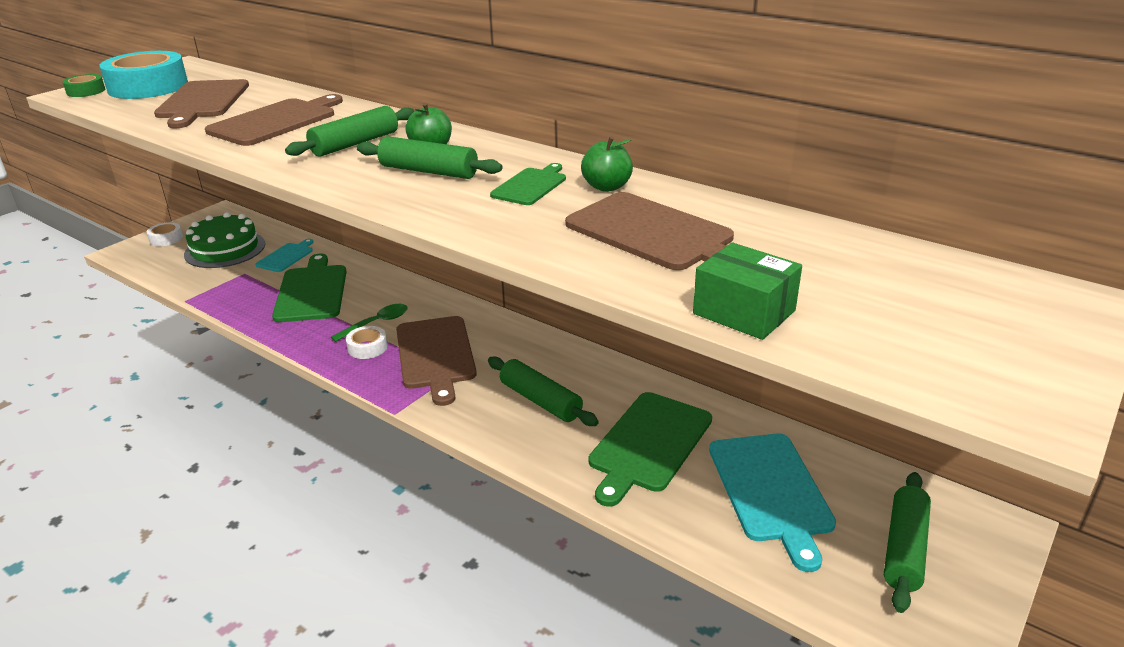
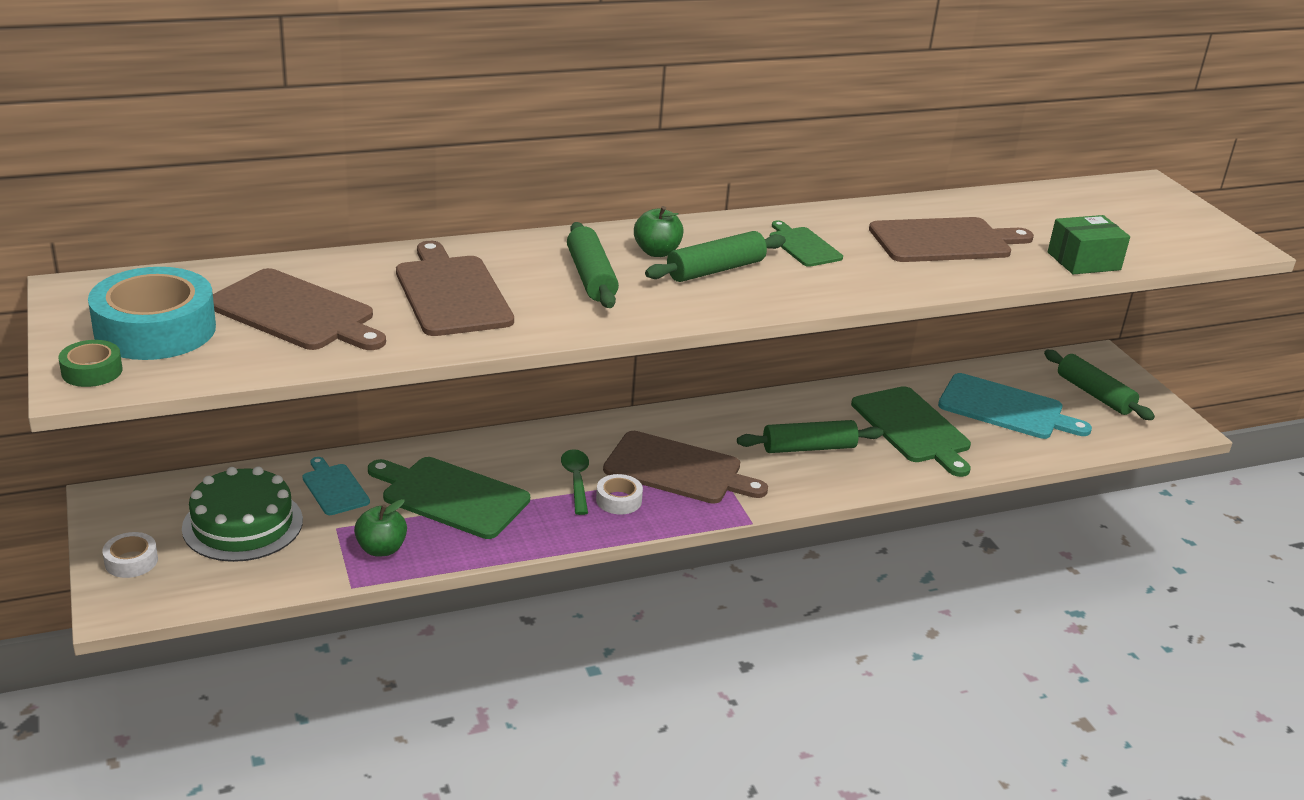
camera: 60 degrees left, 0 degrees up
(606, 187) = (841, 224): green apple -> green apple (381, 549)

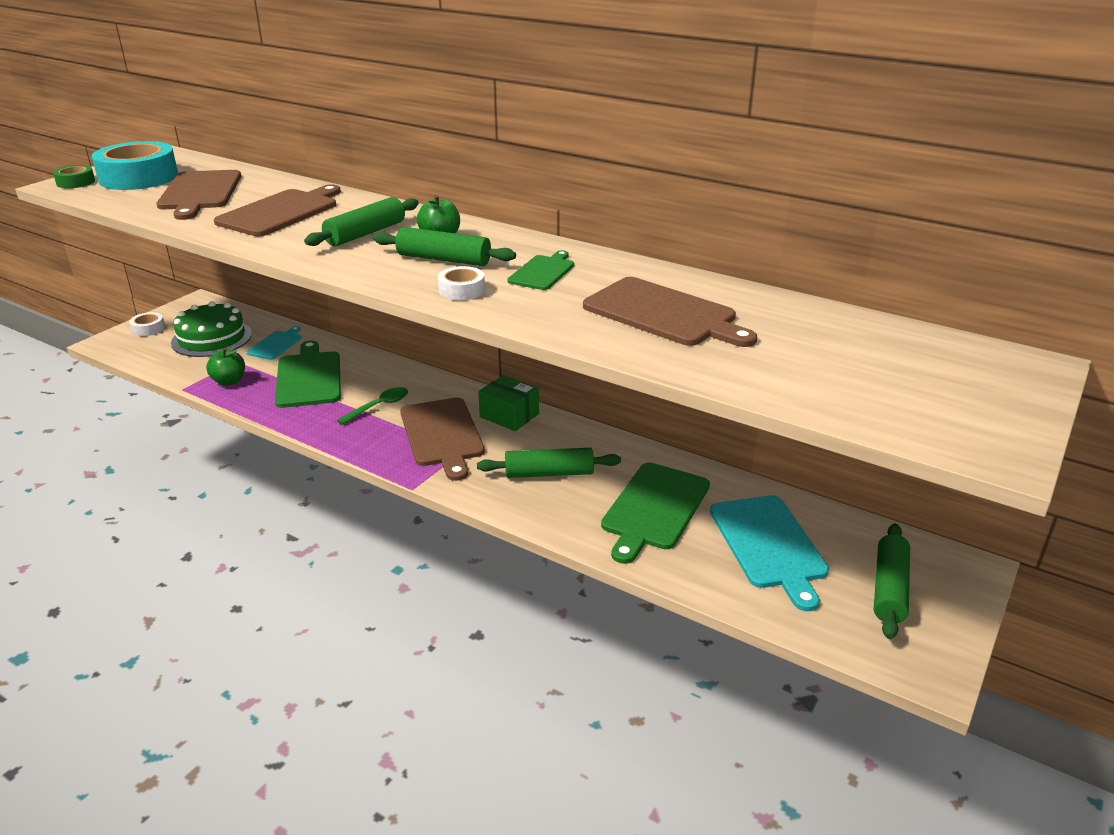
camera: 55 degrees right, 0 degrees up
(618, 500) = (374, 429): white tape -> white tape (461, 290)
(808, 448) = (549, 473): green rolling pin -> green rolling pin turned 45 degrees counterclockwise
(1083, 261) = (754, 380): green box -> green box (509, 415)

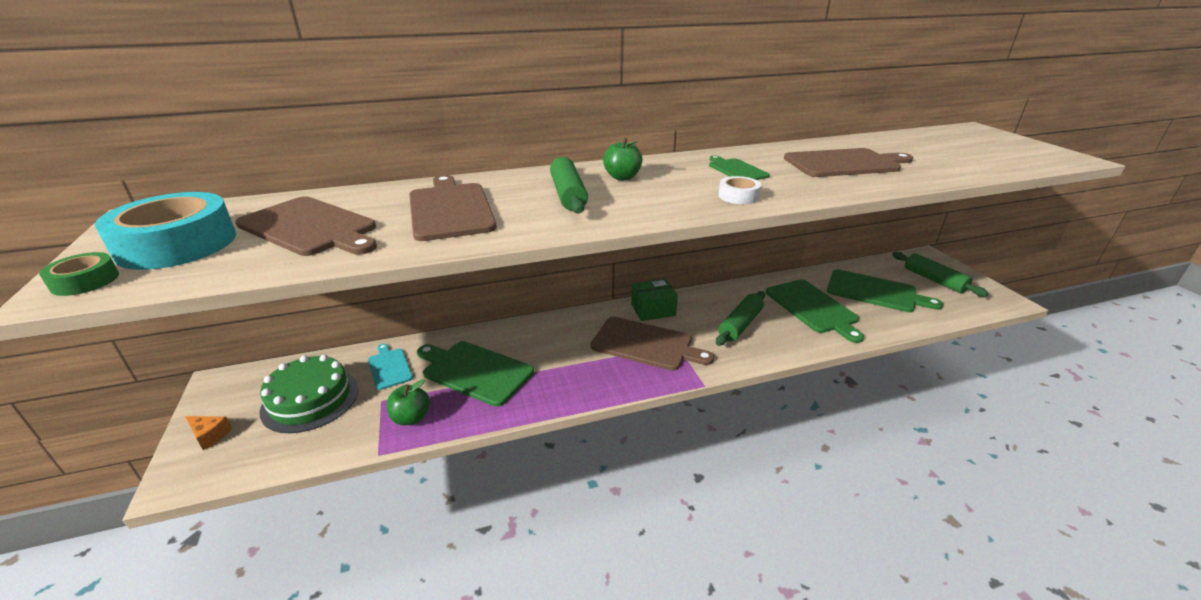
camera: 50 degrees left, 0 degrees up
(148, 329) = (210, 435): white tape -> orange cheese
(379, 406) = (570, 355): green spoon -> none
(444, 259) = (669, 187): green rolling pin -> none
(769, 545) = (875, 292): turquoise cutting board -> green cutting board

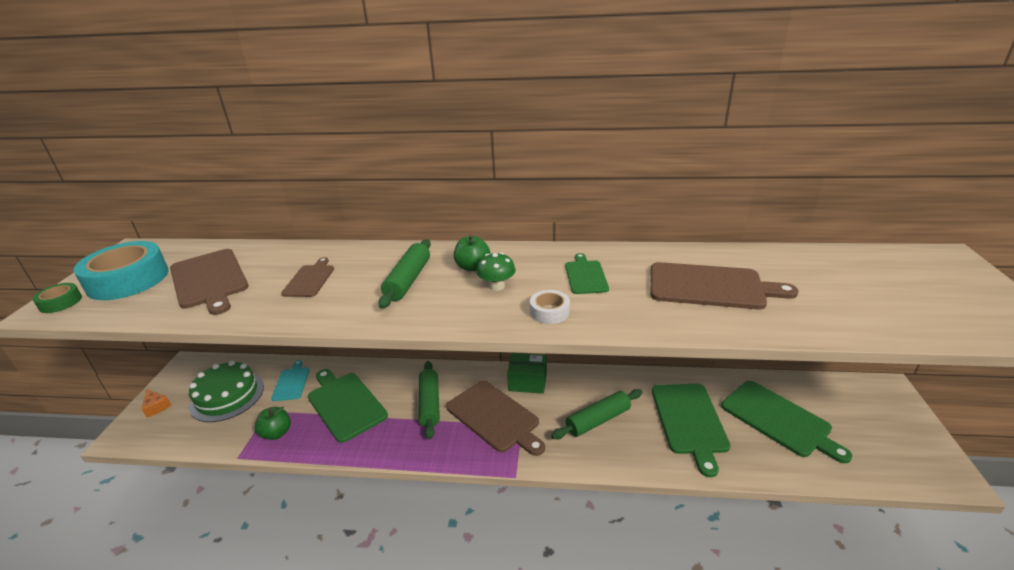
camera: 25 degrees right, 0 degrees up
(450, 209) = (310, 279): brown cutting board -> brown cutting board, size x0.56
(665, 187) = (497, 286): none -> green mushroom
(934, 280) = (869, 423): green rolling pin -> green rolling pin (430, 404)

